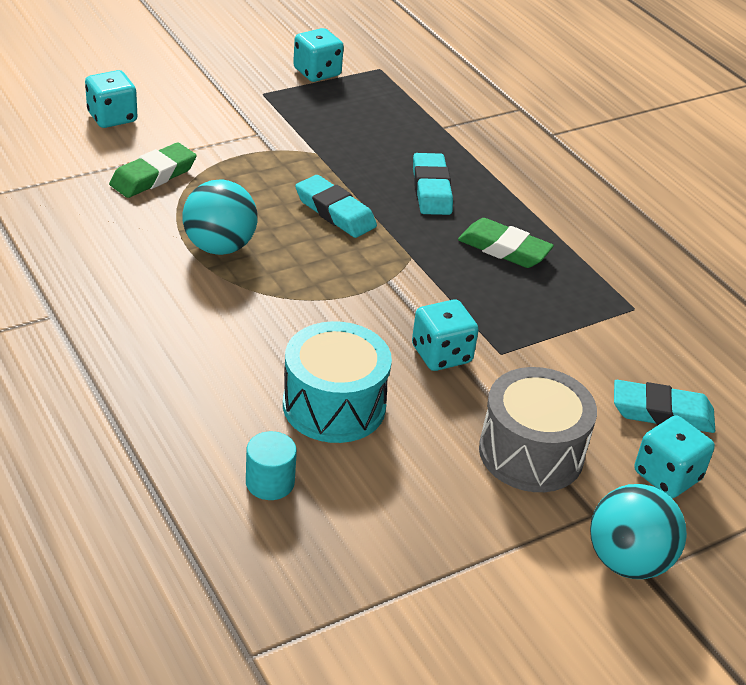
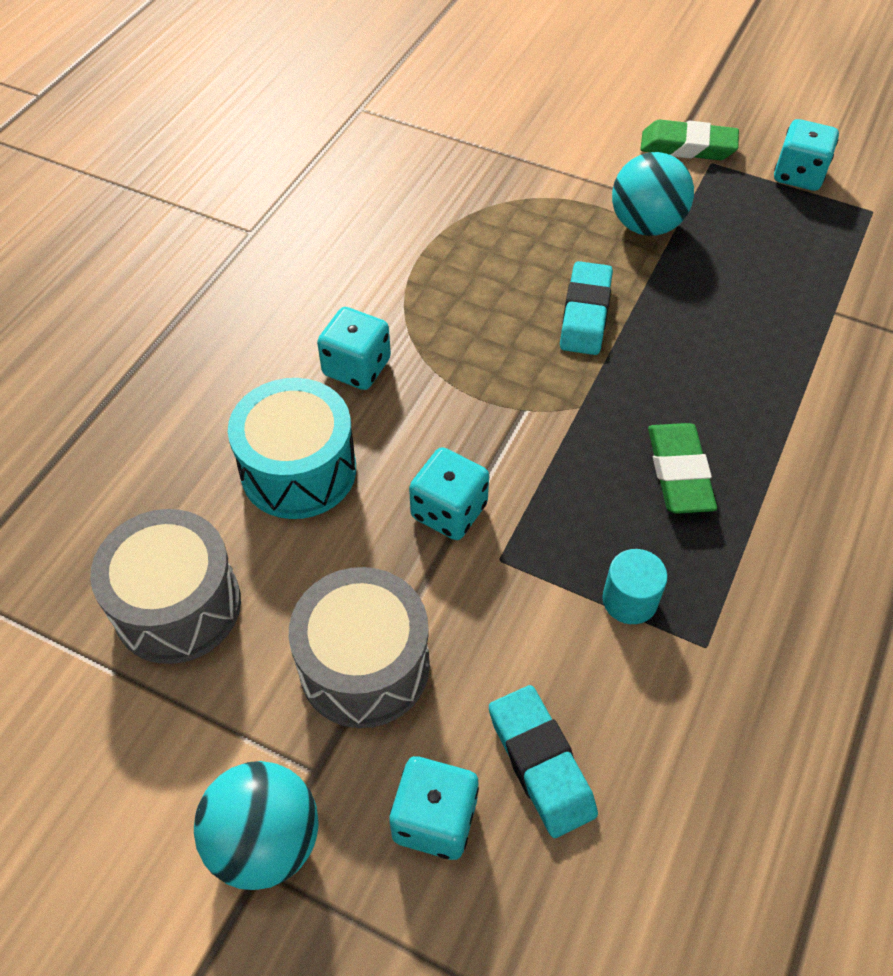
camera: 60 degrees right, 15 degrees up
(112, 117) = (549, 104): turquoise dice -> turquoise dice (357, 367)
(153, 176) = (496, 175): green eraser -> green eraser (687, 147)
(219, 247) = (444, 270): turquoise ball -> turquoise ball (646, 225)
(270, 482) = (160, 482): turquoise cylinder -> turquoise cylinder (629, 600)
(399, 523) = (177, 605): none -> grey drum
(431, 189) = (711, 361): turquoise eraser -> none

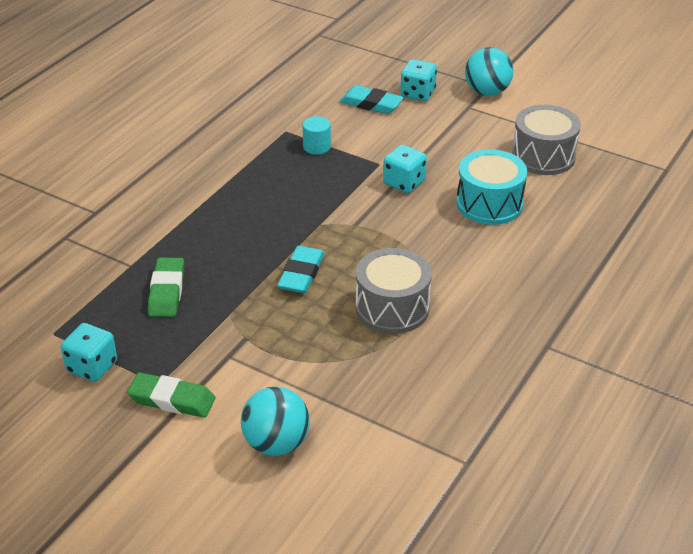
camera: 175 degrees left, 15 degrees down
(357, 367) = (458, 251): turquoise dice -> none
(364, 665) = (448, 133): grey drum -> grey drum (392, 308)
(541, 763) = (371, 104): turquoise eraser -> turquoise eraser turned 45 degrees counterclockwise
(646, 225) = (236, 332): turquoise ball -> turquoise ball (276, 443)
(679, 473) = (272, 191): green eraser -> green eraser (167, 291)

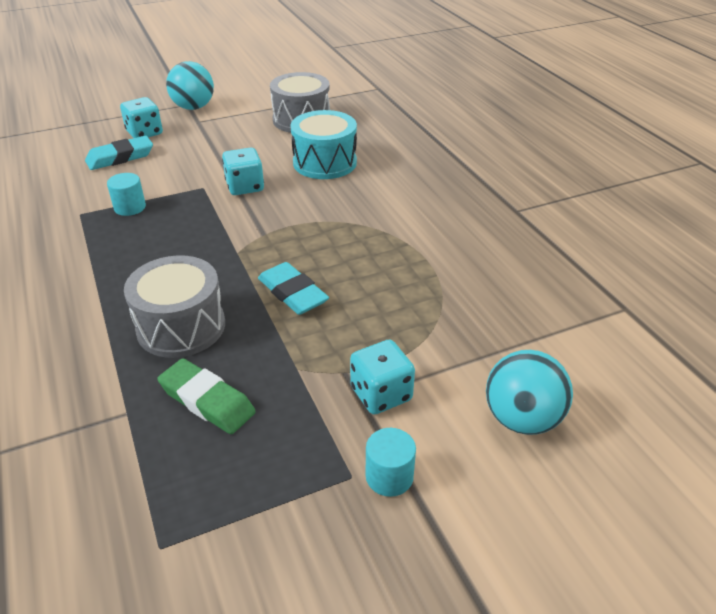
camera: 55 degrees left, 0 degrees up
(92, 367) = (263, 531): turquoise dice -> turquoise dice (381, 394)
(172, 400) = (389, 476): green eraser -> turquoise cylinder
(392, 308) = (397, 262): grey drum -> grey drum (181, 326)

